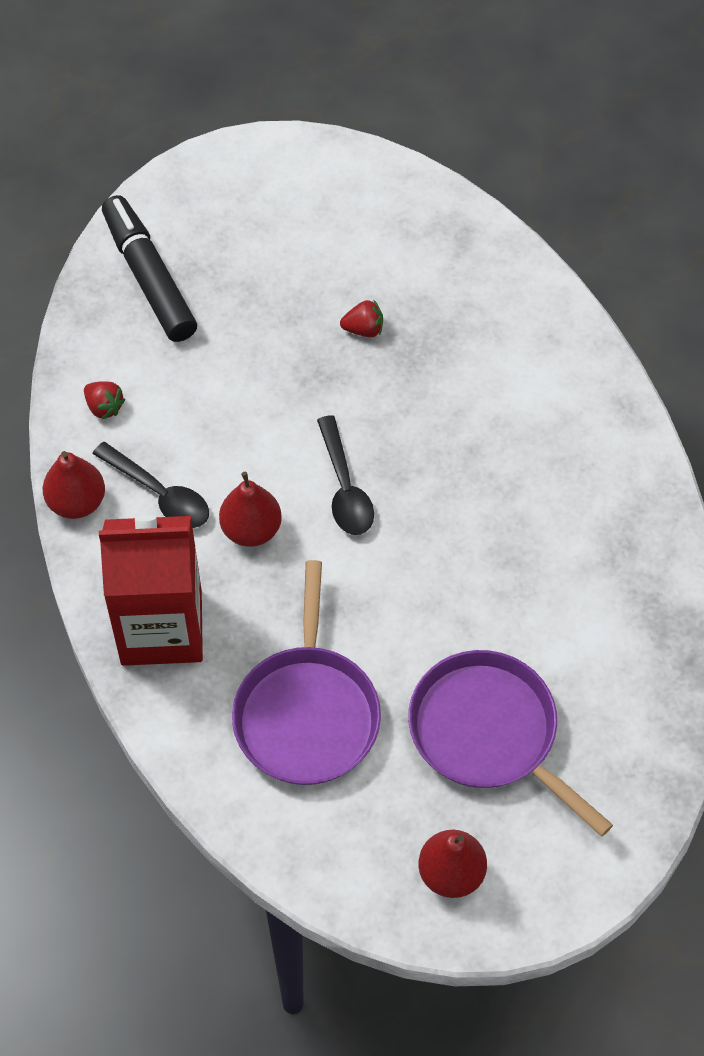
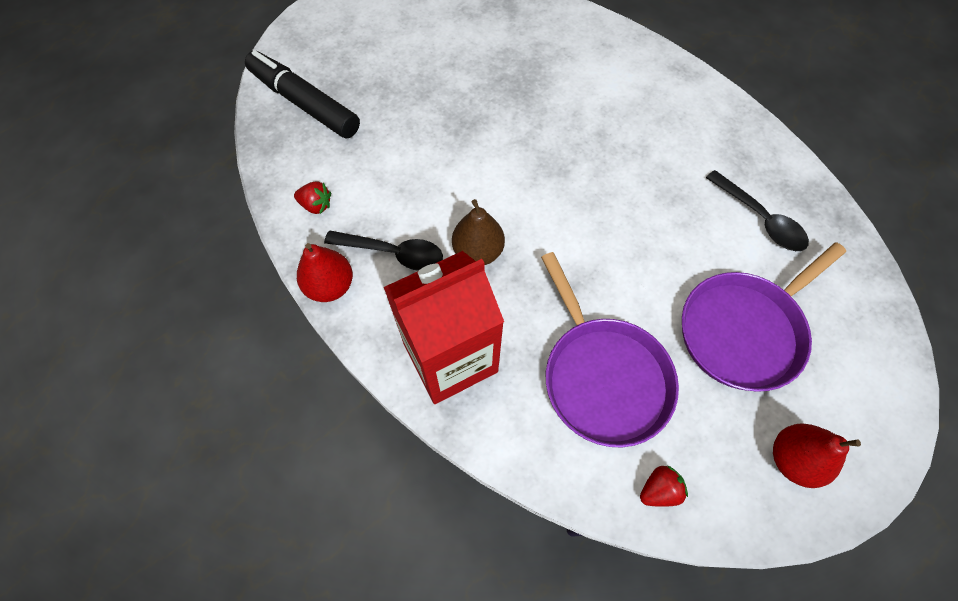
camera: 25 degrees left, 5 degrees up
(251, 530) = (478, 251): red pear -> brown pear
(344, 487) = (528, 193): black spoon -> black spoon (759, 218)
(363, 329) = (478, 83): red strawberry -> red strawberry (659, 490)
(488, 733) = (744, 331): purple pan -> purple pan turned 60 degrees counterclockwise

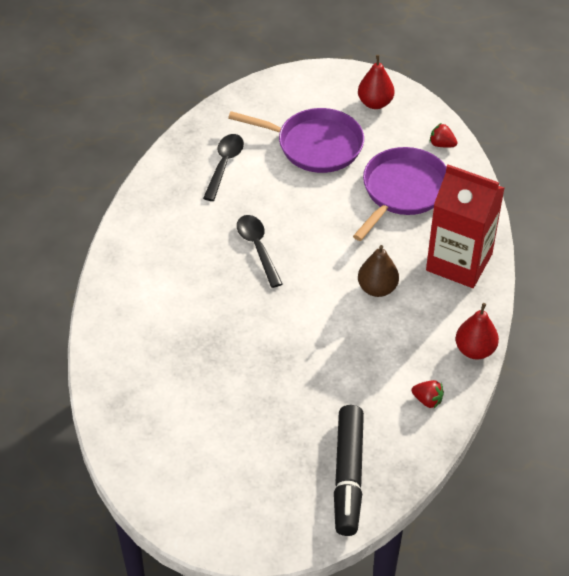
camera: 125 degrees left, 15 degrees down
(316, 205) = (427, 400): red strawberry -> red strawberry turned 135 degrees clockwise
(392, 253) = (421, 332): black spoon -> black spoon (258, 248)

